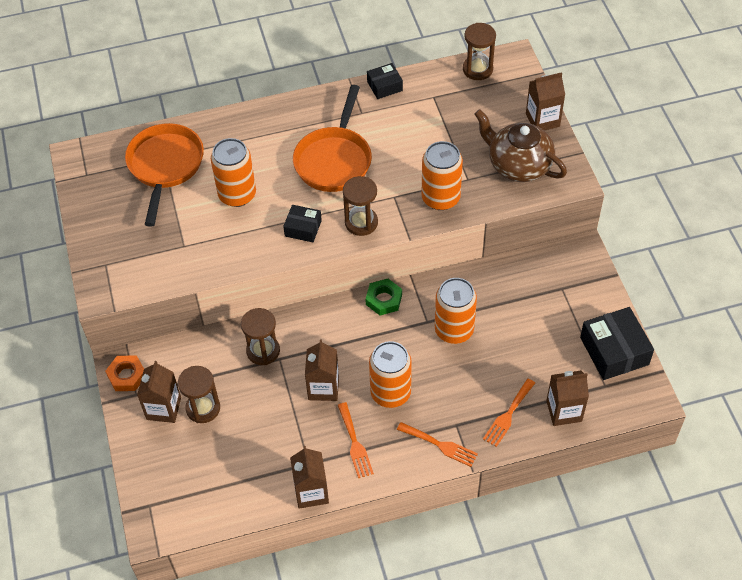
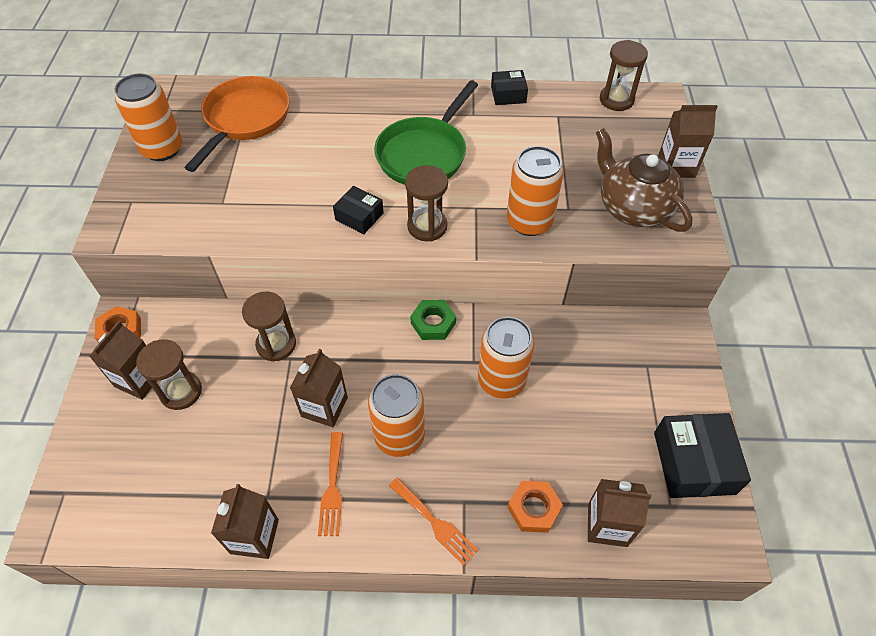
camera: 15 degrees right, 0 degrees up
(237, 194) = (304, 164): orange can -> orange can (162, 149)
(334, 160) = (424, 154): orange pan -> green pan
(508, 415) = (533, 508): orange fork -> orange nut

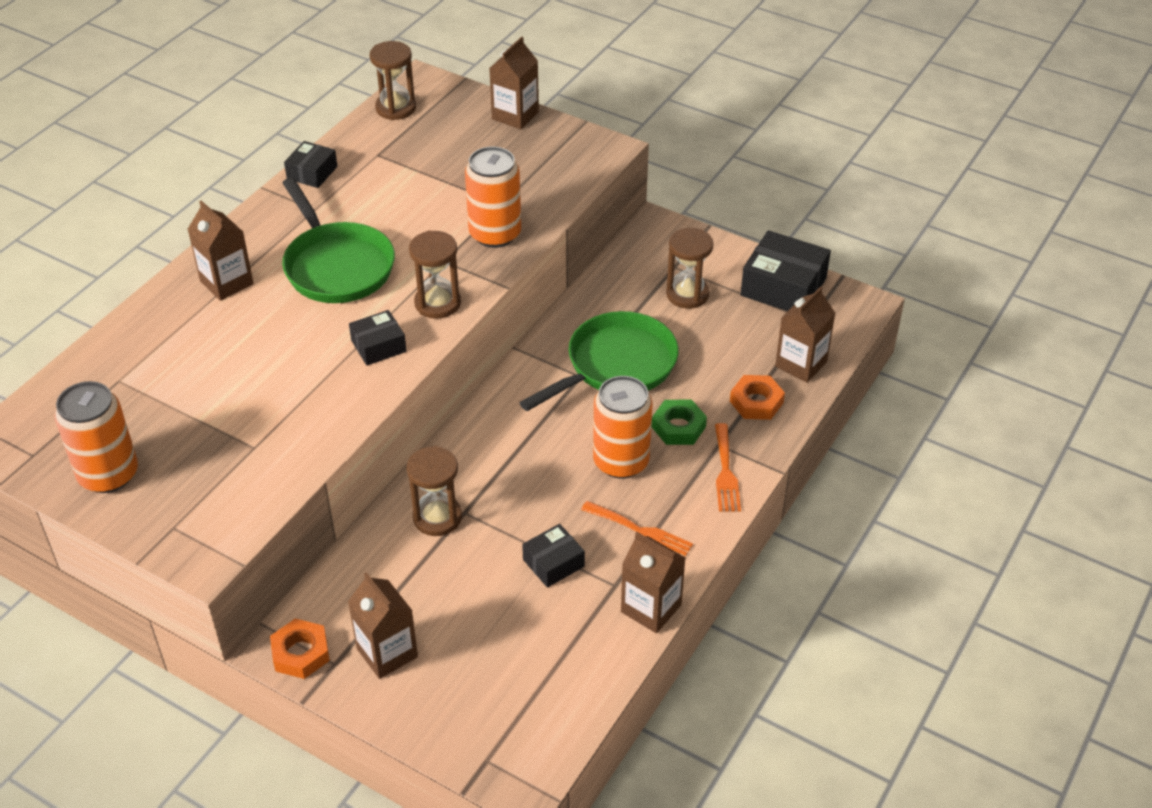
camera: 60 degrees left, 10 degrees down
(181, 392) = (434, 619): brown hourglass -> brown hourglass (687, 294)
(245, 120) = (133, 386): orange pan -> none
(269, 441) = (553, 563): none -> black box
(324, 407) = (546, 505): brown carton -> brown carton (226, 282)
(433, 323) = (512, 385): green nut -> green nut (678, 427)
(435, 523) = (725, 472): orange fork -> orange fork turned 105 degrees clockwise
(501, 380) = (616, 366): orange can -> green pan
(633, 207) = (538, 164): brown teapot -> none

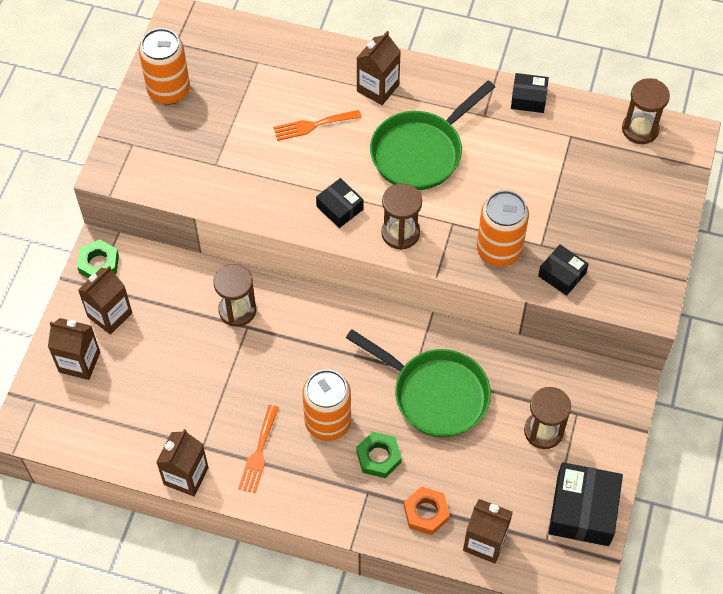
camera: 75 degrees right, 15 degrees up
(300, 653) = (99, 264): orange nut -> green nut
(515, 115) = (668, 222): brown carton -> brown carton (79, 362)
(553, 563) = (213, 399): black box -> black box (562, 274)
(725, 472) = (338, 503): orange fork -> orange fork (313, 125)

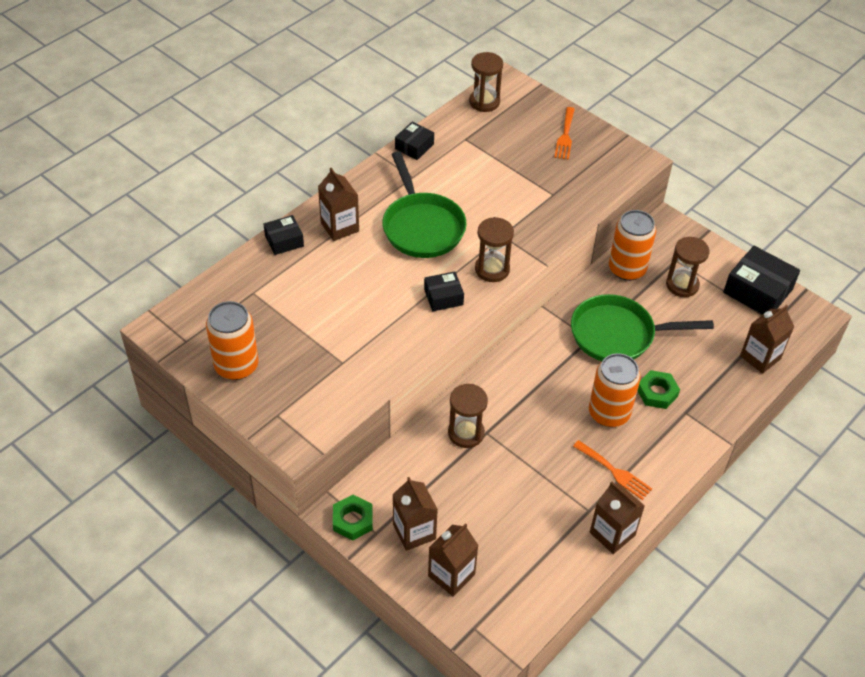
camera: 65 degrees left, 10 degrees down
(313, 125) = (348, 282): orange fork -> orange fork (565, 136)
(426, 513) = (720, 383): orange nut -> none
(435, 394) = (618, 334): green pan -> green pan turned 150 degrees counterclockwise
(499, 250) = (543, 219): orange can -> orange can (627, 269)
(562, 274) = (586, 194): black box -> black box (284, 241)

